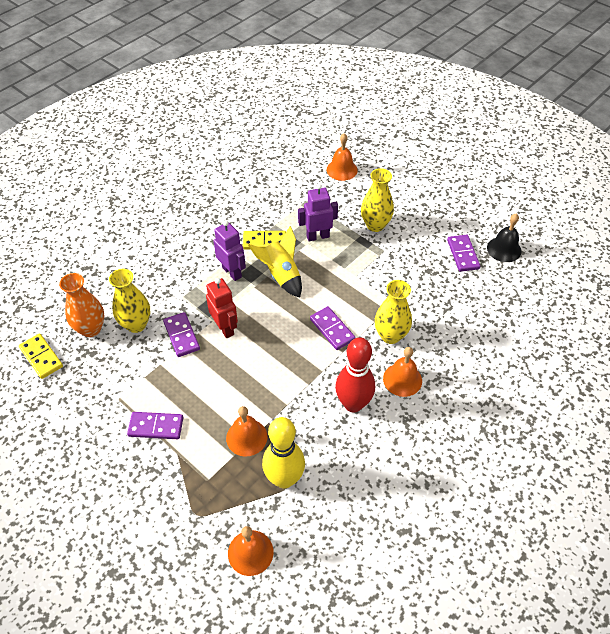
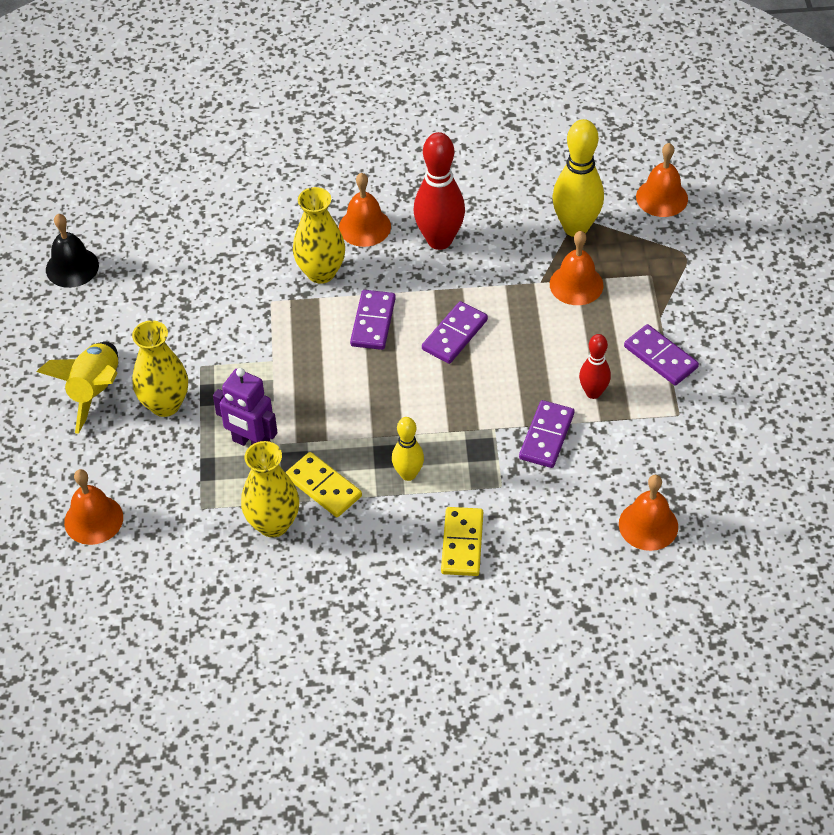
camera: 135 degrees left, 0 degrees up
(41, 357) = (735, 530): yellow domino -> yellow domino (462, 543)
(91, 329) = (648, 525): orange vase -> orange bell
(136, 324) = (588, 490): yellow vase -> yellow vase (273, 524)
(177, 377) = (593, 392): none -> red bowling pin
(225, 328) = (488, 409): red robot -> none
(232, 272) = (408, 474): purple robot -> yellow bowling pin
(281, 275) = (355, 425): yellow rocket -> yellow rocket (95, 392)
(462, 254) = (123, 295): purple domino -> purple domino (455, 335)

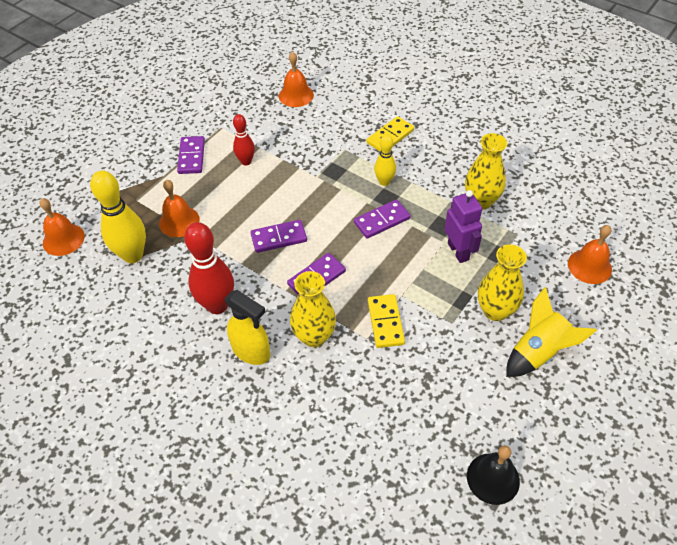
camera: 140 degrees left, 0 degrees up
(323, 486) = (436, 203): yellow domino -> yellow domino (385, 322)
(364, 227) = (251, 351): orange bell -> yellow spray bottle
(546, 436) = (294, 156): purple domino -> purple domino (381, 220)

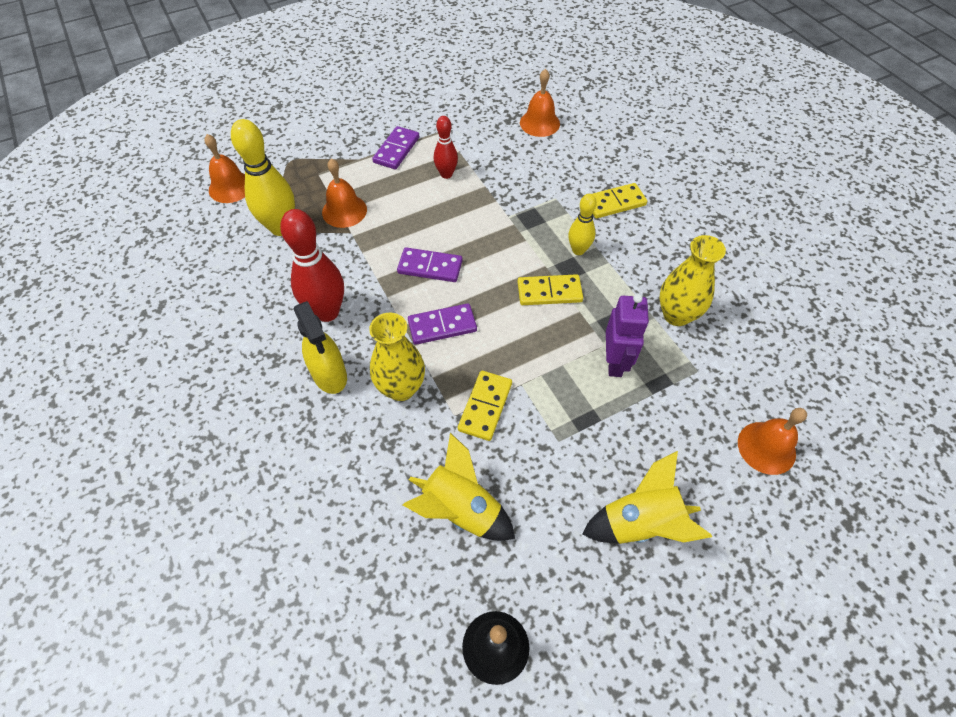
camera: 25 degrees right, 5 degrees up
(381, 220) = (549, 292): purple domino -> yellow domino
(412, 400) = (460, 509): none -> yellow rocket
(495, 311) = (617, 449): yellow vase -> none

